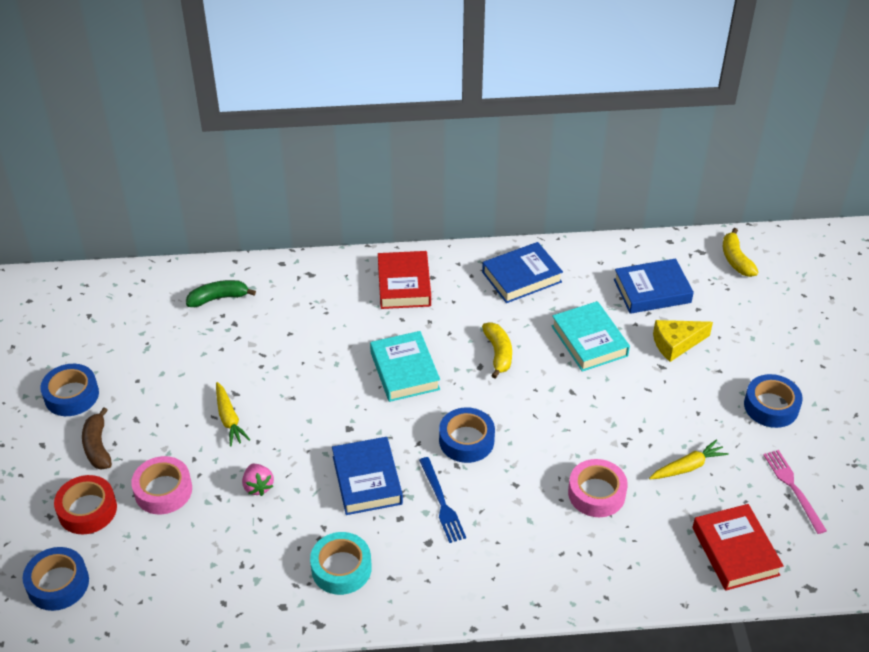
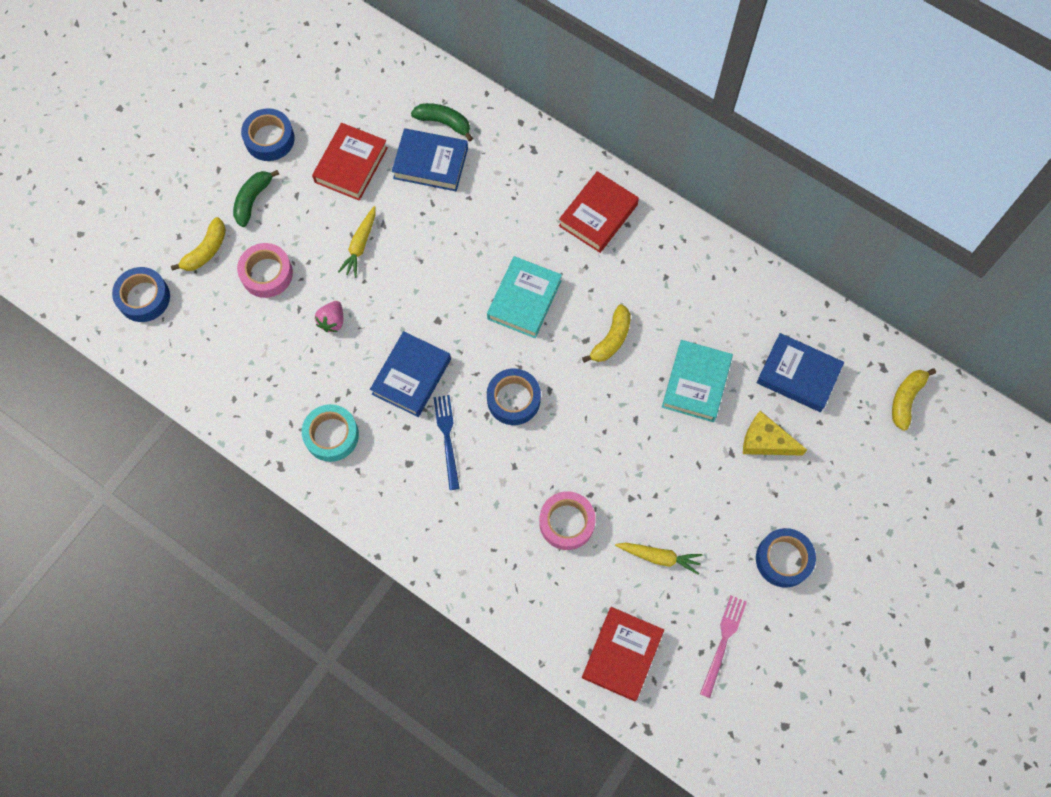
camera: 40 degrees right, 25 degrees up
(87, 510) = (206, 251): red tape -> yellow banana
(97, 446) = (253, 200): brown banana -> green banana
(165, 370) = (351, 165): none -> red book
(442, 502) = (447, 438): blue fork -> blue fork turned 150 degrees clockwise
(521, 277) = (701, 279): blue book -> blue book (430, 163)

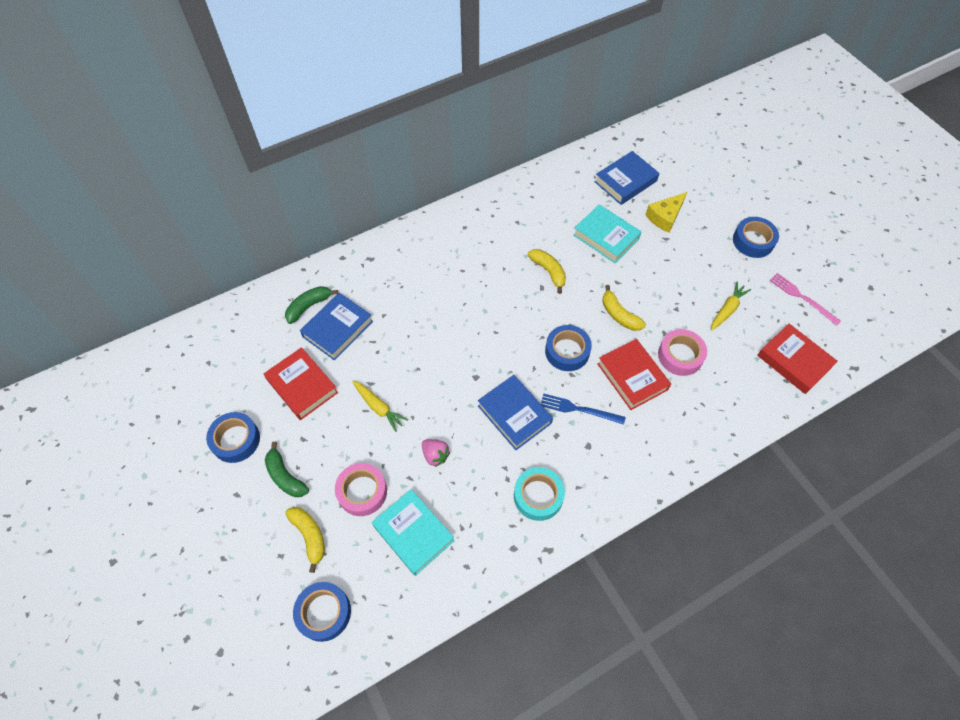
camera: 65 degrees left, 10 degrees down
(524, 300) = (489, 312): turquoise book -> turquoise book (413, 533)
(598, 215) = (447, 241): red book -> red book (632, 377)
(906, 399) = (666, 137): yellow banana -> yellow banana (619, 315)

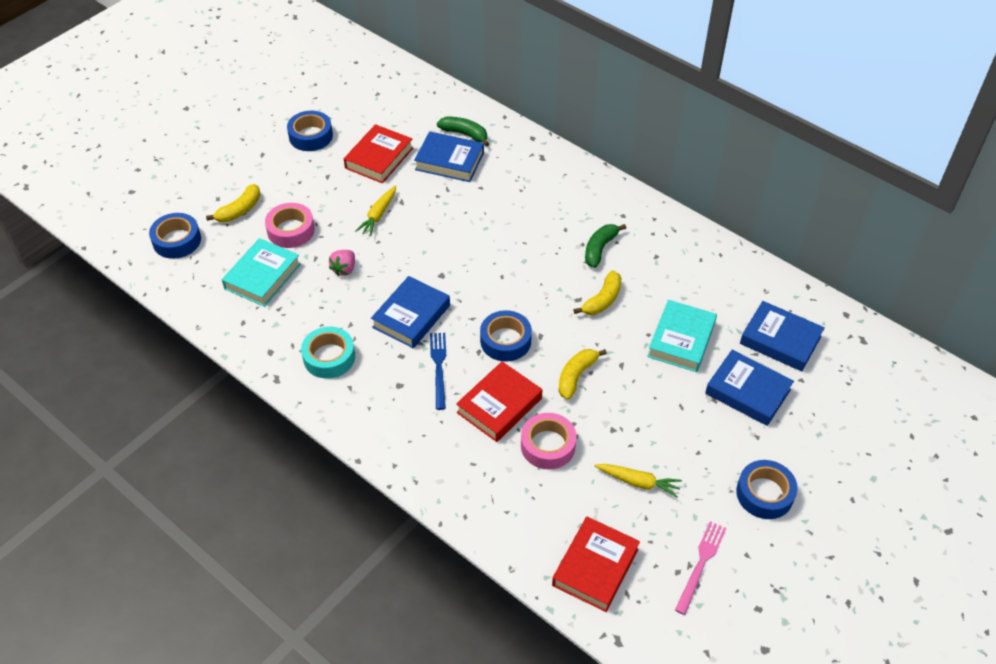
camera: 70 degrees right, 10 degrees down
(285, 476) = (288, 177): green banana -> green banana (600, 249)
(665, 217) = (747, 391): yellow cheese -> blue book

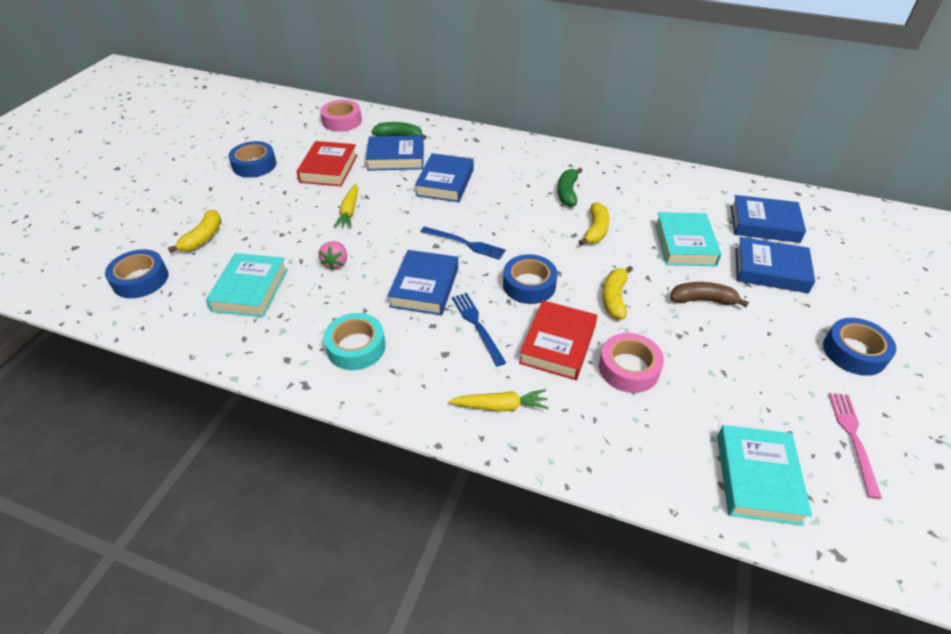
camera: 20 degrees left, 5 degrees down
(291, 230) = (265, 243): pink tape -> pink tape (342, 121)
(469, 280) = (465, 243): none -> blue fork
(484, 205) = (445, 182): none -> blue book
(595, 567) = (757, 478): red book -> turquoise book
(638, 482) = (736, 377): yellow carrot -> yellow carrot (500, 406)
(658, 402) = (703, 300): none -> brown banana

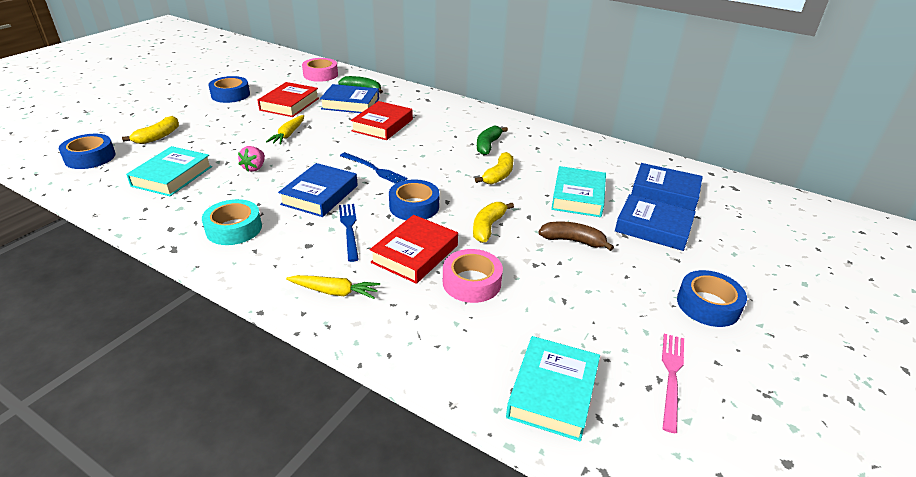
camera: 10 degrees right, 10 degrees down
(445, 182) = (382, 125): blue book -> red book

